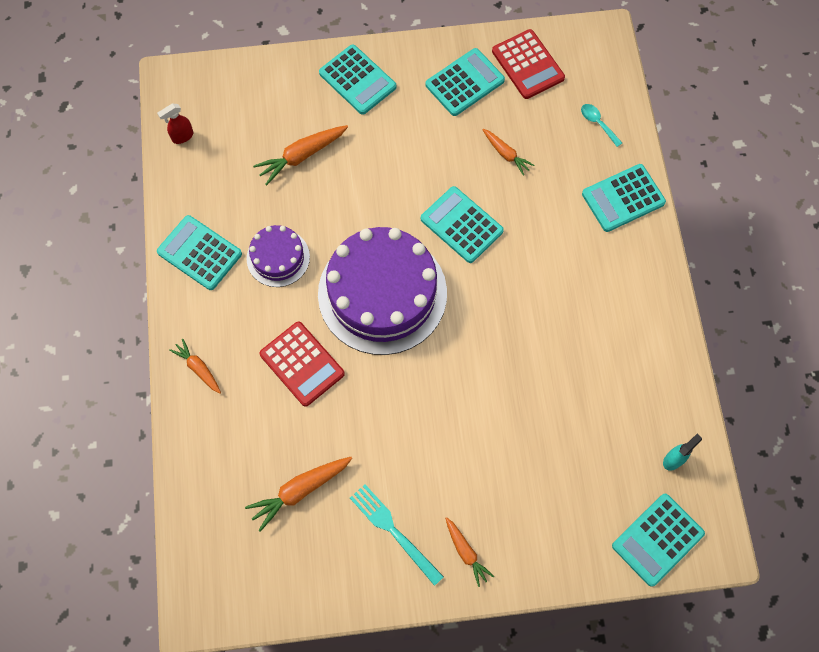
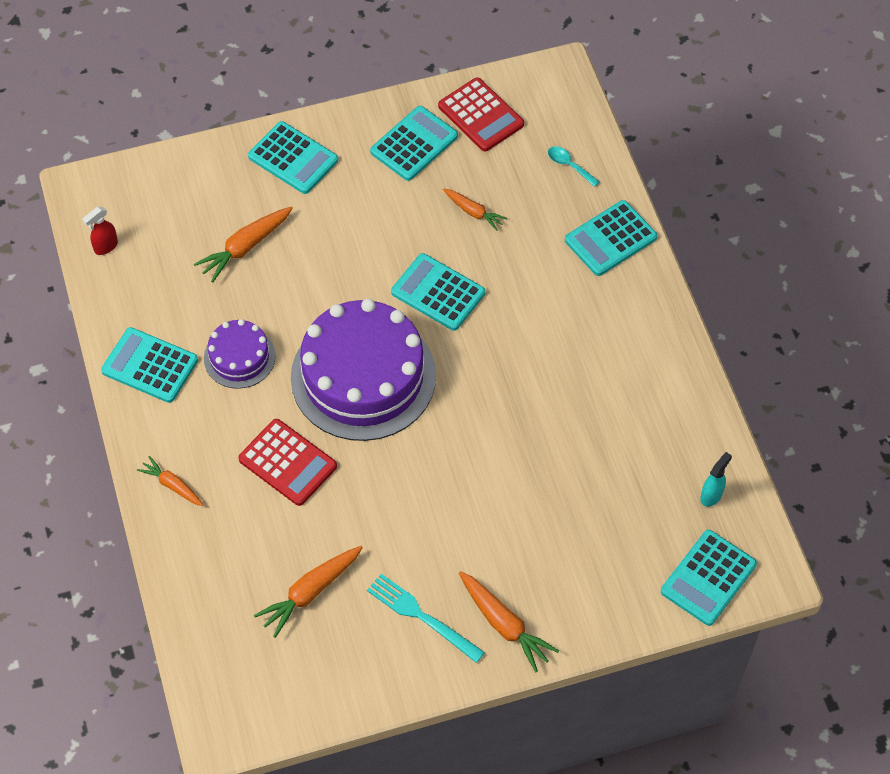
camera: 10 degrees left, 10 degrees down
(466, 552) = (504, 625): orange carrot -> orange carrot, size x1.58

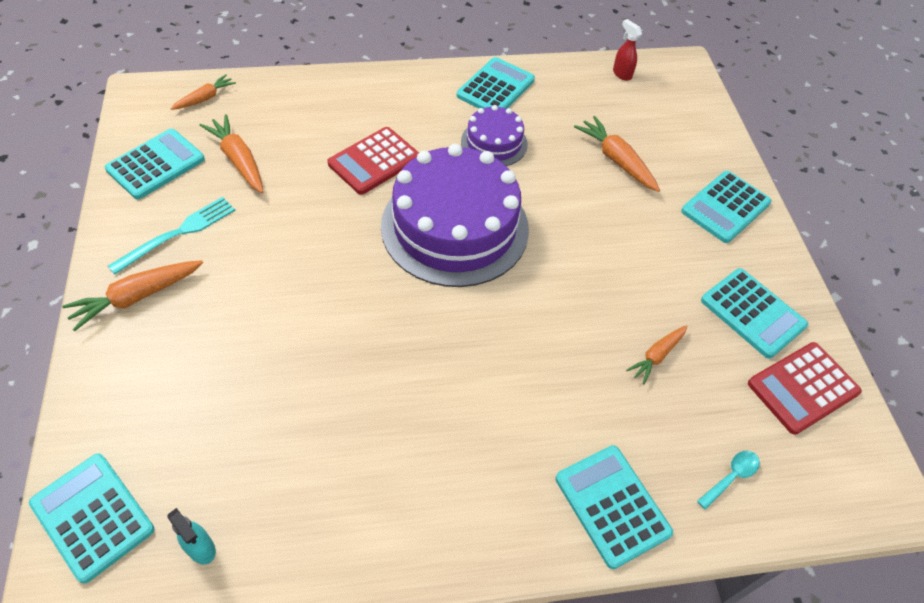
camera: 95 degrees right, 5 degrees down
(172, 485) = (375, 89): orange carrot -> orange carrot (205, 98)
(438, 292) = (548, 304): turquoise calculator -> turquoise calculator (156, 164)

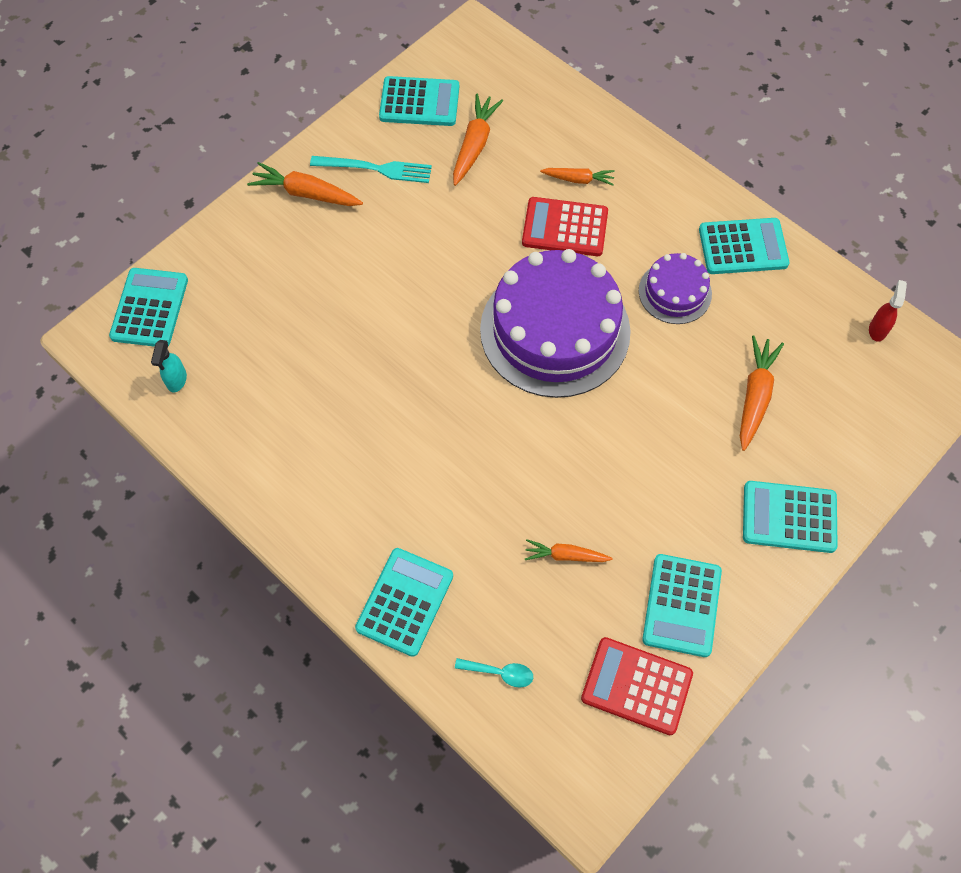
camera: 55 degrees right, 10 degrees up
(205, 98) = (511, 72): orange carrot -> orange carrot (578, 179)

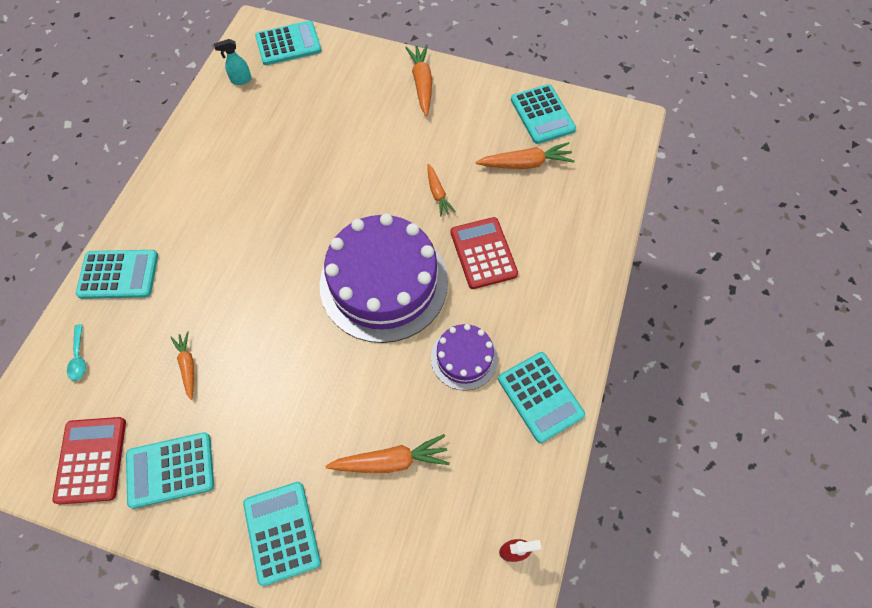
camera: 65 degrees right, 0 degrees up
(376, 169) = (466, 114): turquoise fork -> none
(578, 179) = (535, 245): orange carrot -> orange carrot (438, 193)

